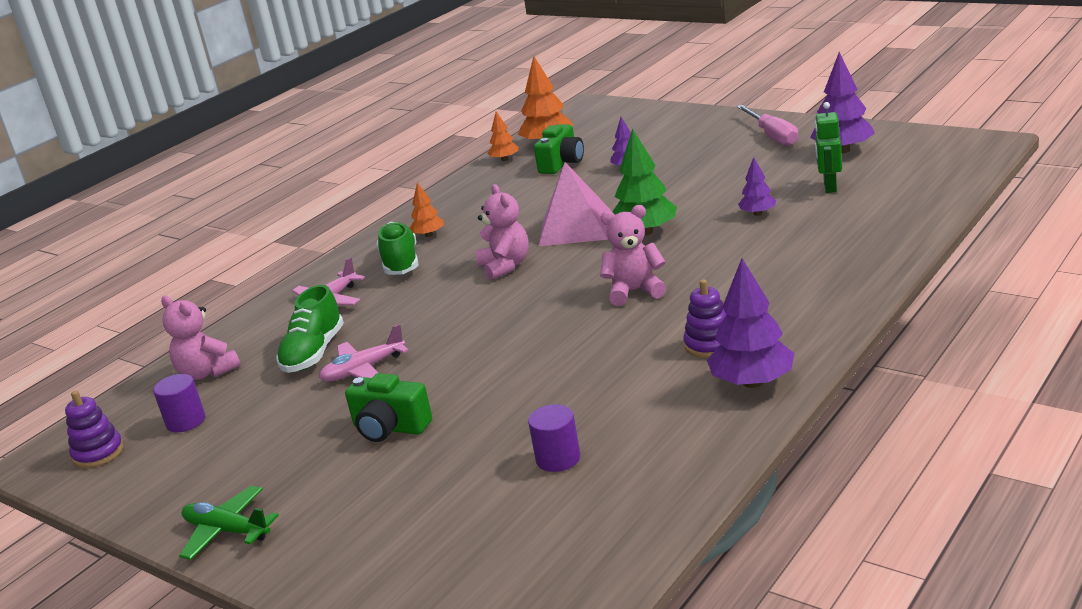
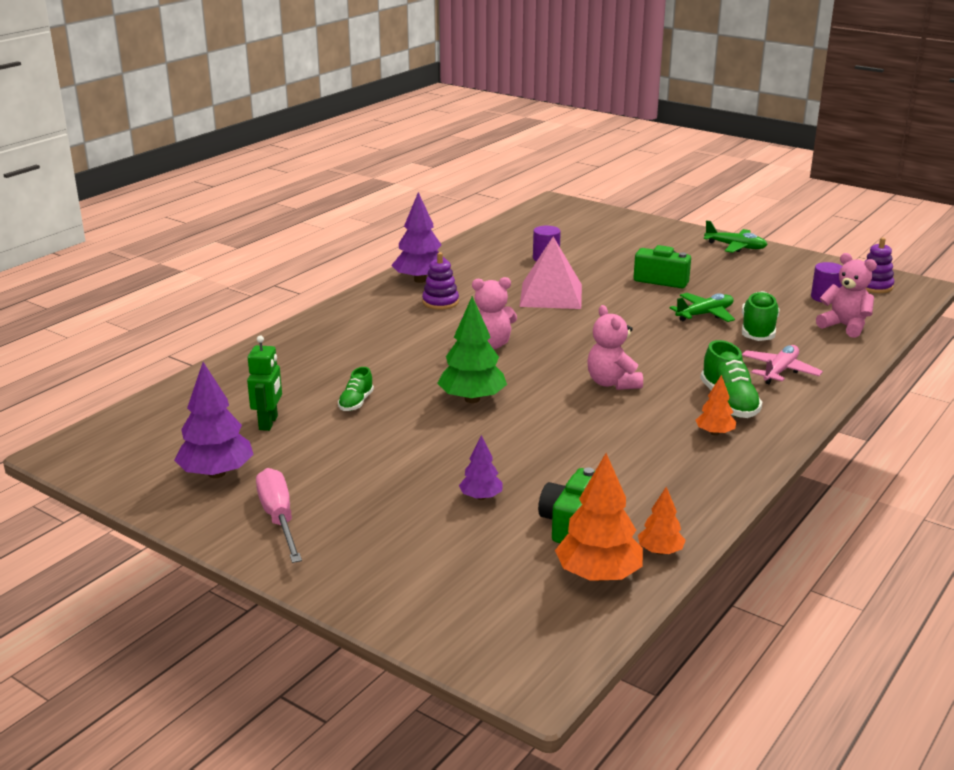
camera: 175 degrees right, 0 degrees up
(363, 370) = (704, 314): pink plane -> green plane
(575, 227) = (545, 416): pink pyramid -> pink pyramid (551, 295)
(757, 213) = (356, 402): purple tree -> green shoe

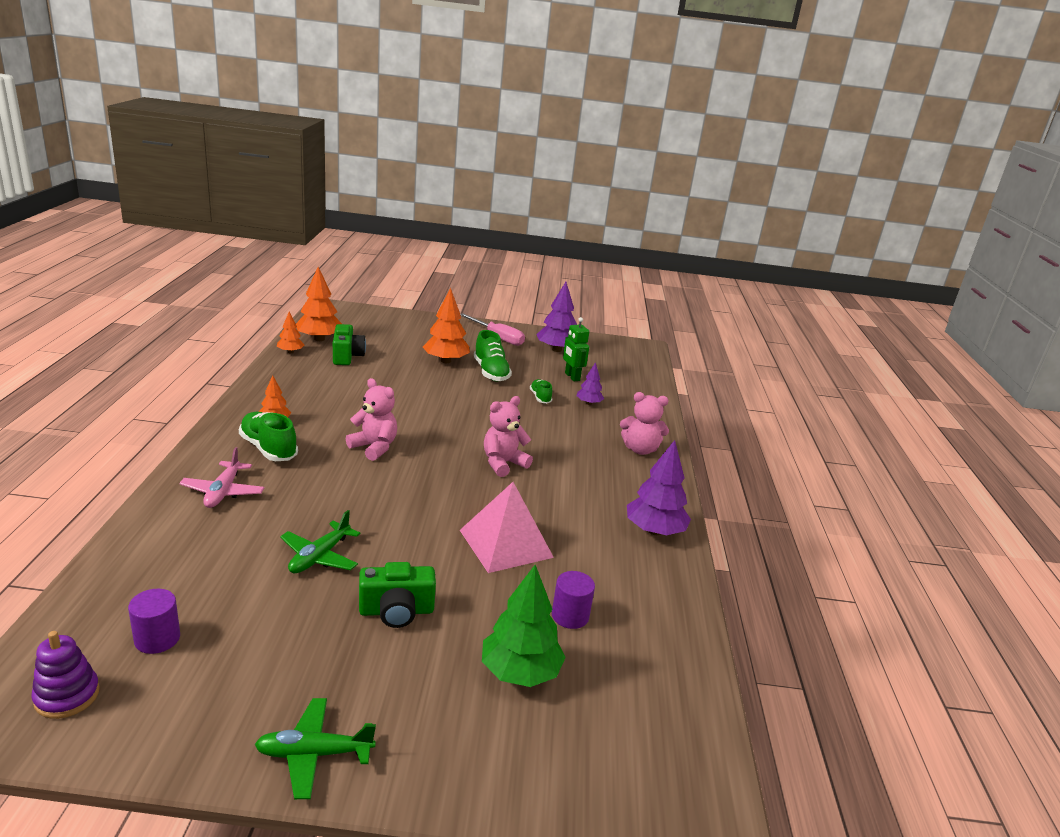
camera: 145 degrees right, 0 degrees up
(421, 484) = (446, 361): none -> orange tree
(440, 302) = (598, 503): purple stacking toy -> none
(472, 399) = (468, 414): green tree -> green tree (520, 672)
(481, 497) = (407, 360): purple tree -> purple tree (588, 403)
(758, 330) = (251, 545): green shoe -> green shoe (491, 372)
(845, 326) = (139, 580): pink teddy bear -> pink teddy bear (640, 449)

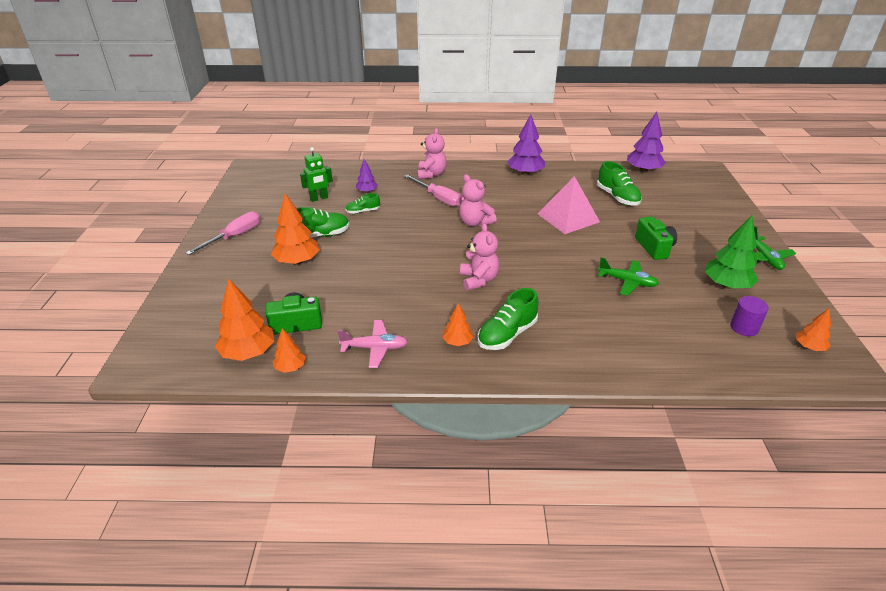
camera: 90 degrees left, 10 degrees up
(67, 696) = (809, 347): purple stacking toy -> orange tree
(223, 492) = (583, 343): pink plane -> pink plane (374, 348)
(374, 447) = (478, 280): pink teddy bear -> pink teddy bear turned 135 degrees clockwise
(520, 672) = (668, 209): green tree -> green tree (726, 285)
(556, 350) = (261, 206): purple tree -> purple tree (643, 170)
(570, 446) = (438, 198): none -> pink screwdriver
(570, 616) = (617, 197): purple cylinder -> green shoe

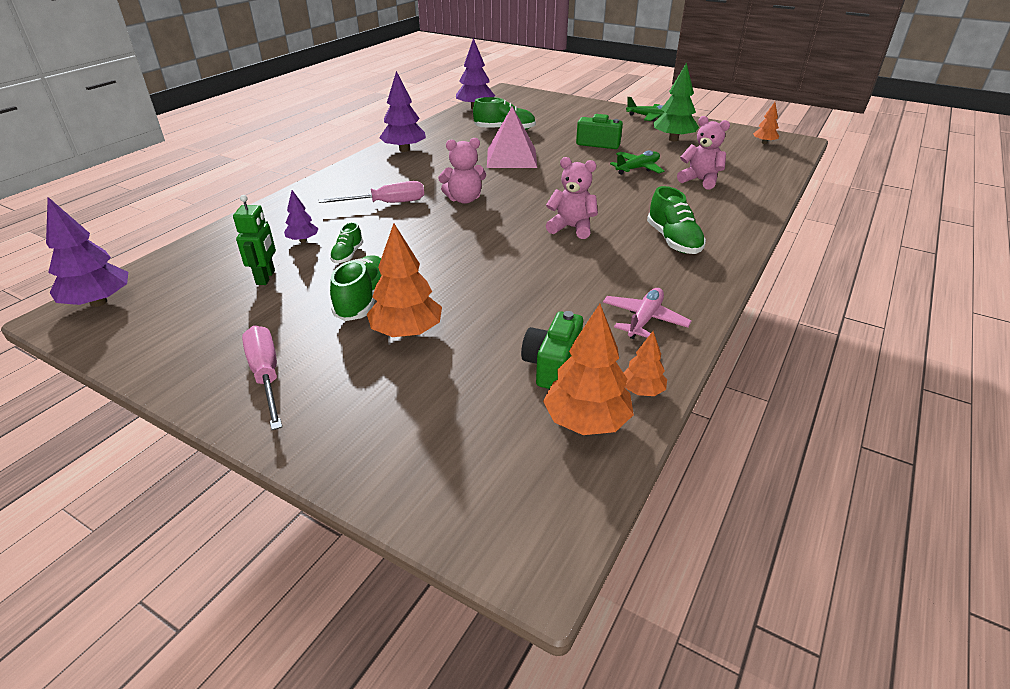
camera: 60 degrees left, 0 degrees up
(265, 169) = (99, 302): none -> purple tree
(431, 174) = (327, 192): pink teddy bear -> pink teddy bear (700, 180)
(457, 342) = (667, 268): orange tree -> none
(744, 327) = (729, 152): purple cylinder -> none

